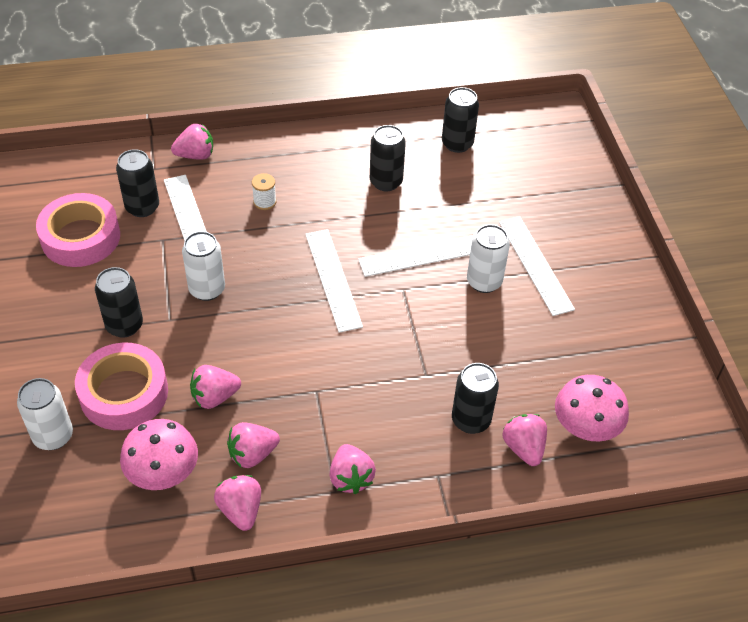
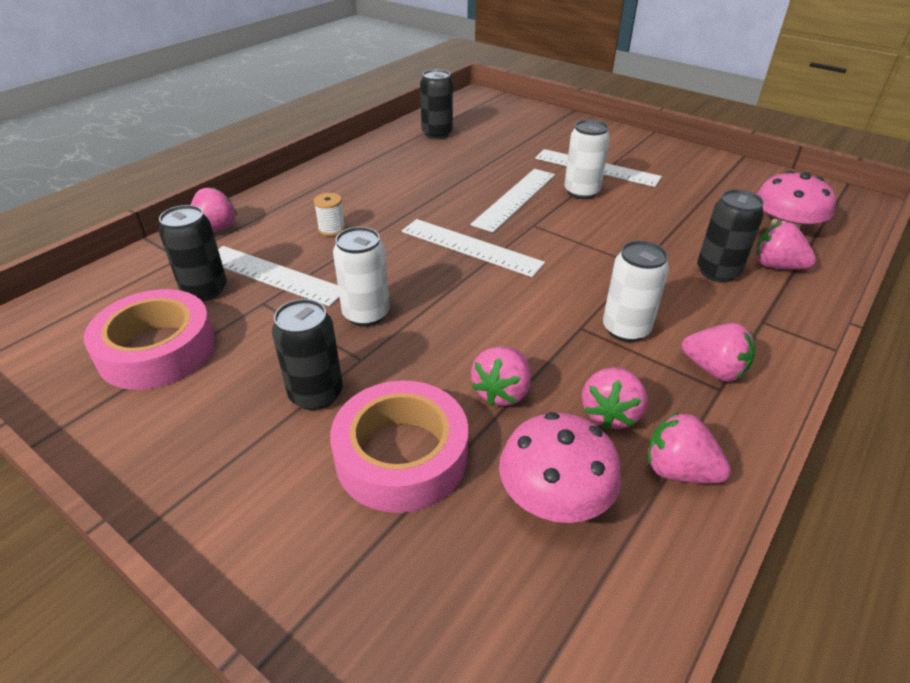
camera: 40 degrees left, 10 degrees down
(53, 436) = (373, 566): white can -> white can (626, 329)
(386, 182) = (417, 173): black can -> none

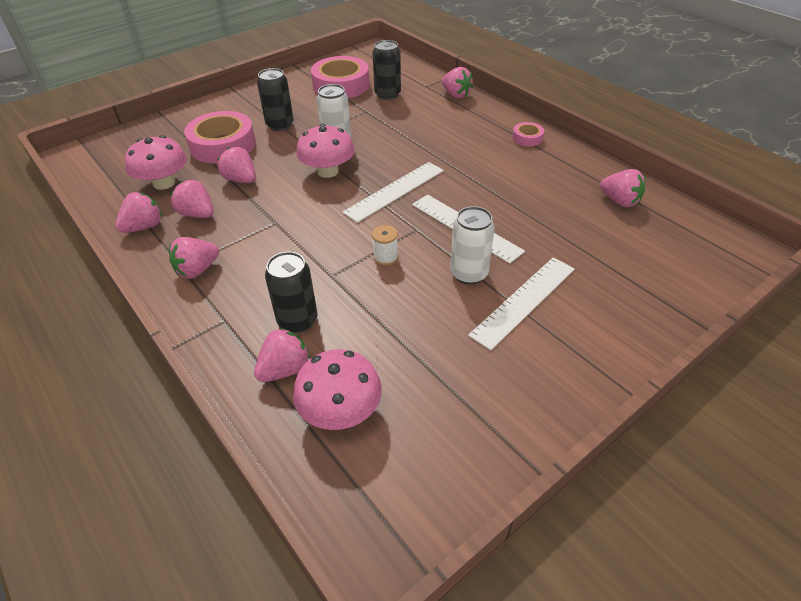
camera: 105 degrees right, 5 degrees up
(273, 275) = (393, 114): white ruler -> none
(331, 176) = (527, 138): none -> pink tape
(331, 229) = (442, 135): white spool -> white spool (385, 257)
(437, 134) = (619, 201): black can -> pink strawberry
(446, 307) = (328, 171): none -> pink mushroom
(626, 329) = (260, 242): white can -> none

